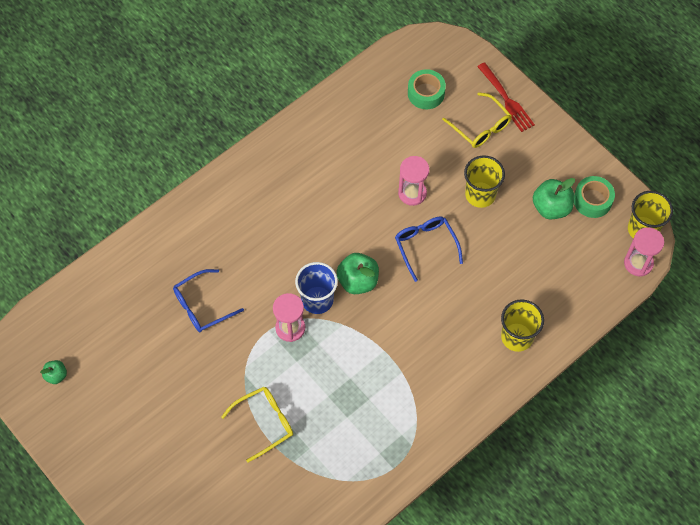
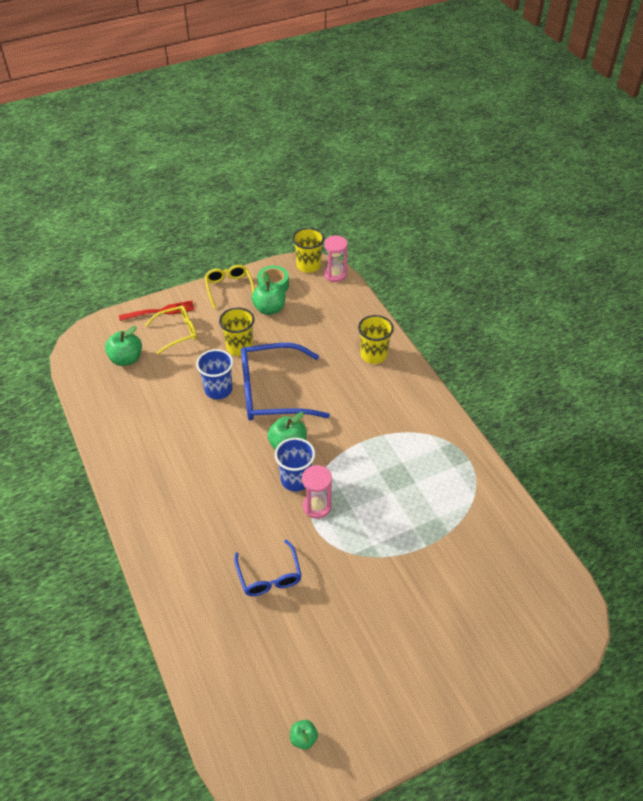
camera: 75 degrees left, 15 degrees down
(264, 423) = (406, 547): yellow glasses -> yellow glasses (229, 288)
(412, 193) = (218, 390): pink hourglass -> blue cup
(425, 246) = (272, 392): blue glasses -> blue glasses, size x1.80
(426, 93) = (126, 359): green tape -> green apple

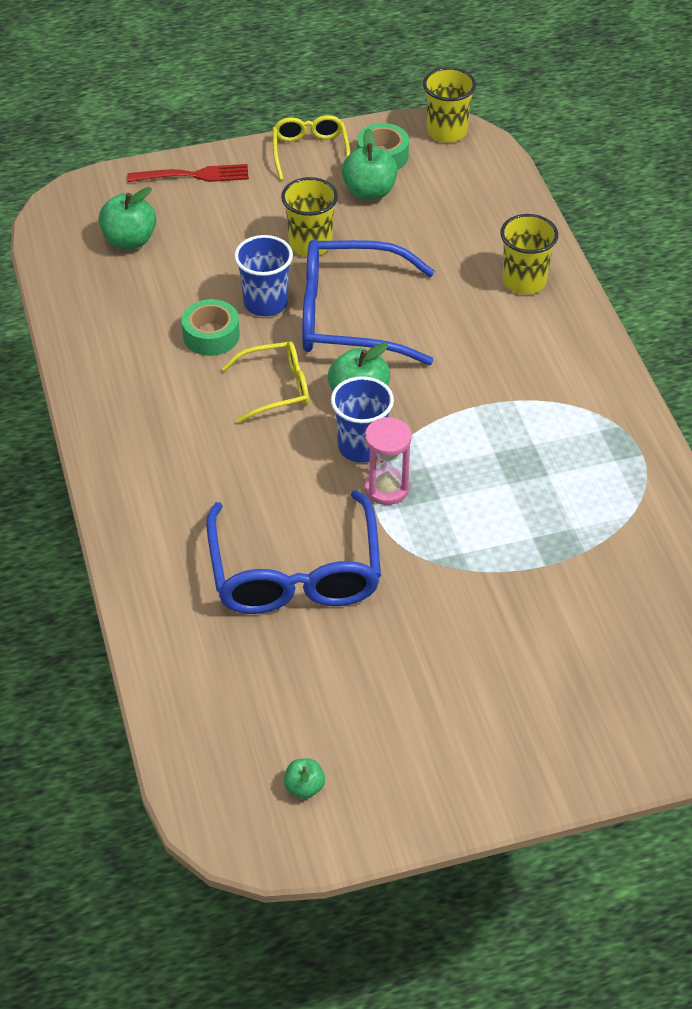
camera: 10 degrees right, 0 degrees up
(177, 332) = (216, 210): yellow glasses -> yellow glasses (276, 388)
(188, 416) = (211, 335): none -> green tape
(269, 576) = (295, 573): blue glasses -> blue glasses, size x1.80
(335, 274) = (487, 151): pink hourglass -> none

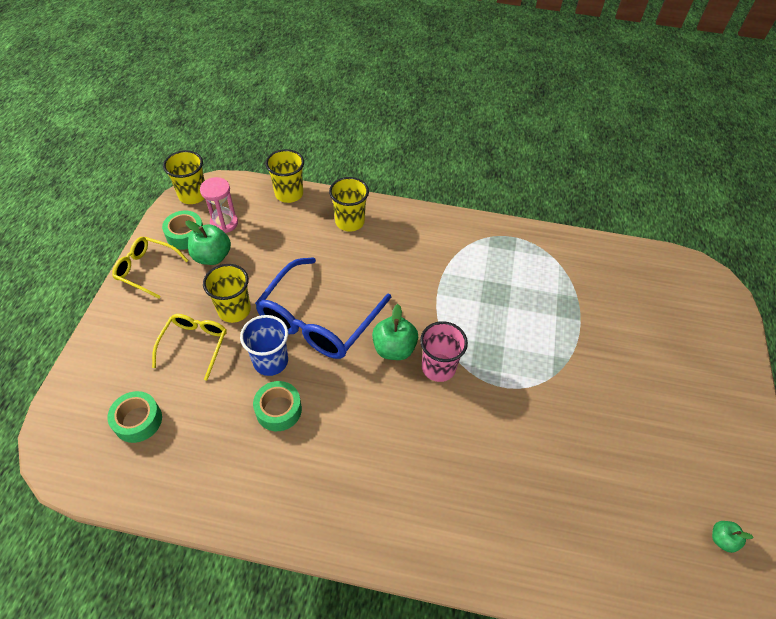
camera: 65 degrees left, 5 degrees up
(129, 240) = (138, 420): green apple -> green tape
(193, 175) = (106, 347): red fork -> none
(276, 388) = (356, 392): yellow glasses -> yellow glasses (194, 345)
(295, 573) = (532, 458): blue glasses -> none
(361, 446) = (438, 367): blue cup -> pink cup
(386, 488) = (482, 370): pink hourglass -> pink hourglass (224, 223)
(522, 208) = (289, 194): none -> yellow cup

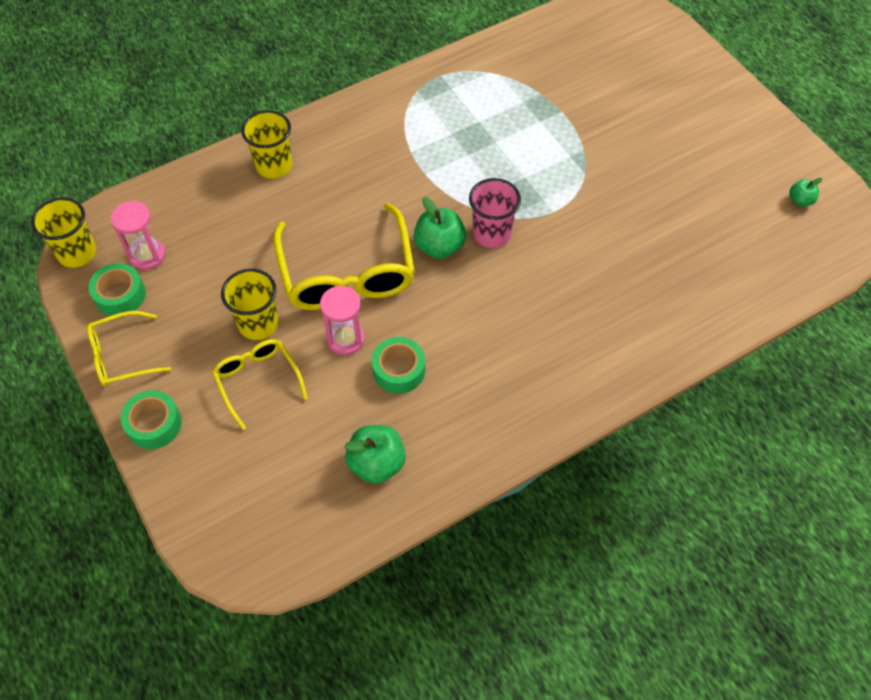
camera: 40 degrees left, 5 degrees up
(138, 420) = (285, 479): green tape -> green tape (154, 424)
(212, 256) = (175, 294): green apple -> green apple (377, 463)
(270, 361) = (345, 339): blue cup -> pink hourglass
(289, 194) = (180, 181): yellow cup -> none
(318, 320) = (347, 273): blue glasses -> yellow glasses

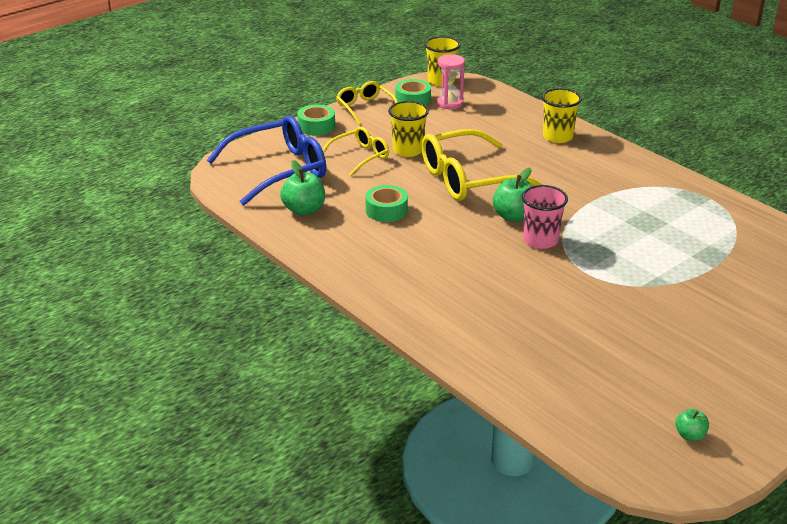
camera: 80 degrees right, 25 degrees down
(265, 485) = (279, 170): none -> blue glasses
(345, 339) = (407, 185): pink hourglass -> none

